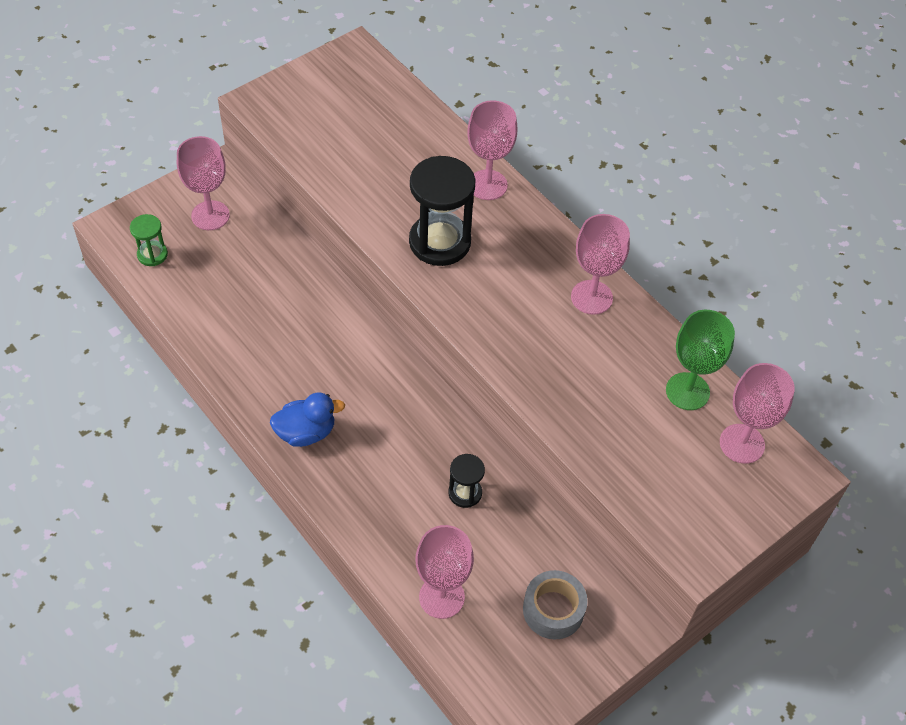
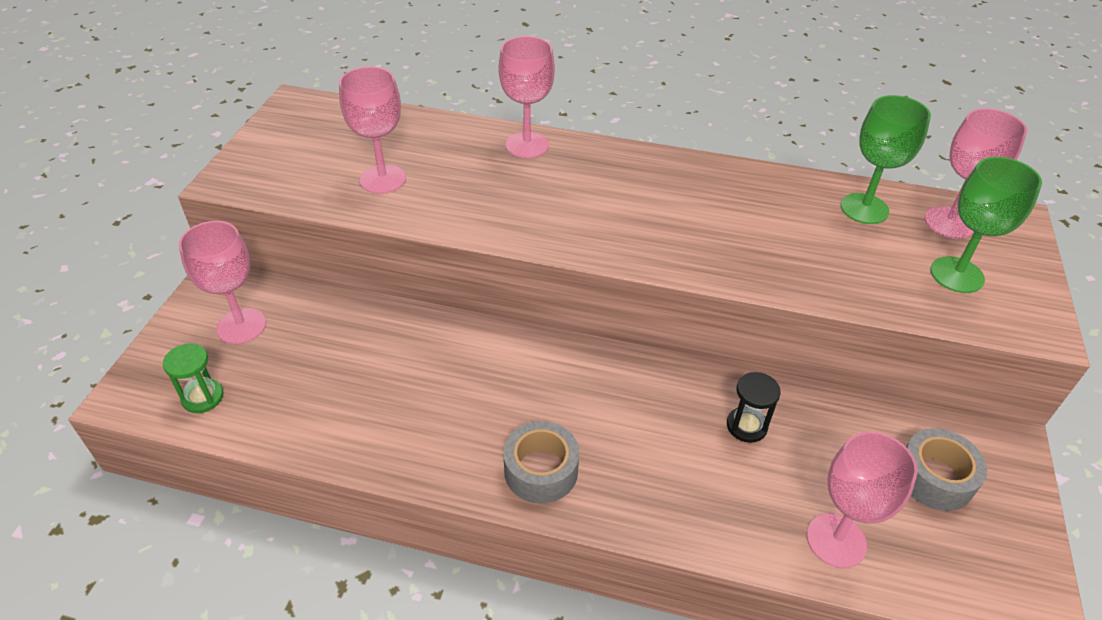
camera: 35 degrees left, 10 degrees down
(306, 432) = (541, 470): blue duck -> grey tape
(439, 242) = (533, 206): black hourglass -> none
(591, 297) = (709, 182): pink goblet -> pink goblet (383, 179)
(689, 484) = (957, 275): none -> green goblet

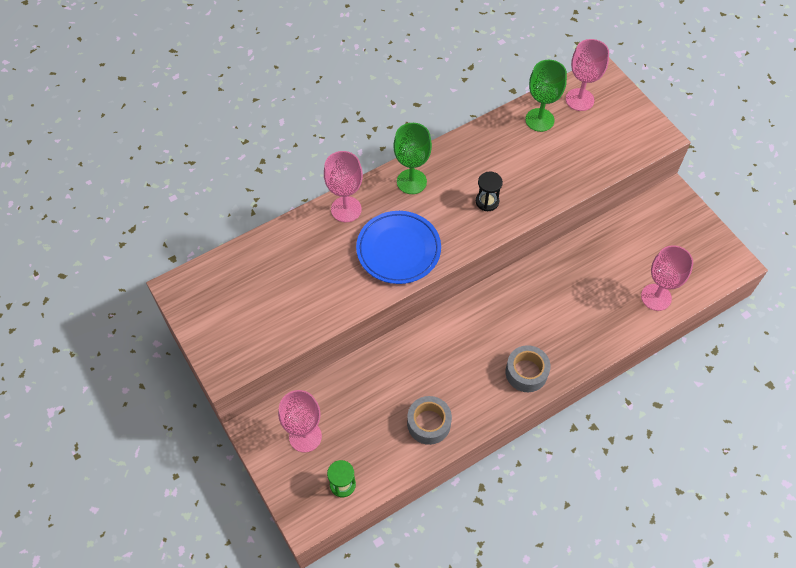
camera: 45 degrees left, 15 degrees up
(383, 179) = (304, 295): pink goblet -> none
(528, 208) = (398, 250): none -> blue plate
(746, 426) = (578, 275): black hourglass -> black hourglass (487, 201)
(934, 478) = (663, 236): grey tape -> grey tape (429, 423)
(957, 275) = (609, 131): green goblet -> green goblet (411, 181)

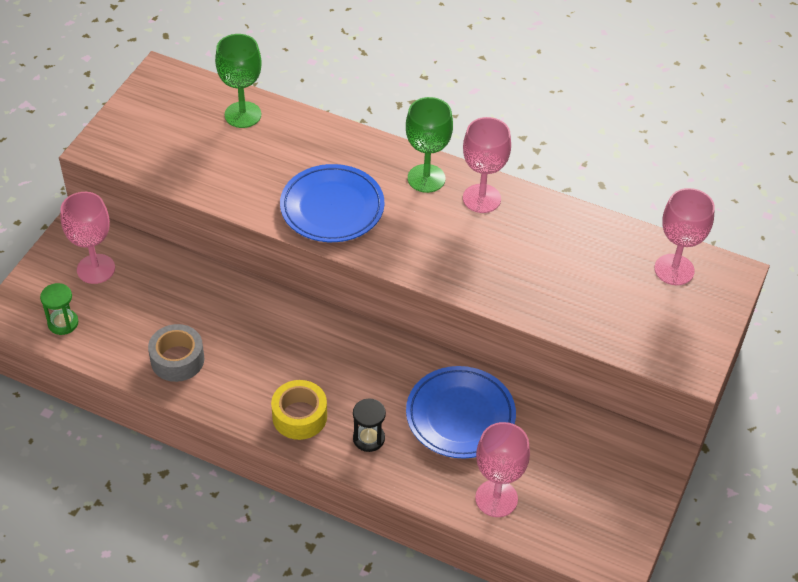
camera: 55 degrees right, 10 degrees down
(346, 209) = (347, 145): pink goblet -> pink goblet (481, 198)
(487, 201) = (455, 251): black hourglass -> black hourglass (368, 438)
(526, 372) = (299, 416): grey tape -> yellow tape
(539, 120) = (609, 246): green goblet -> green goblet (243, 115)
(582, 281) = (460, 416): none -> blue plate

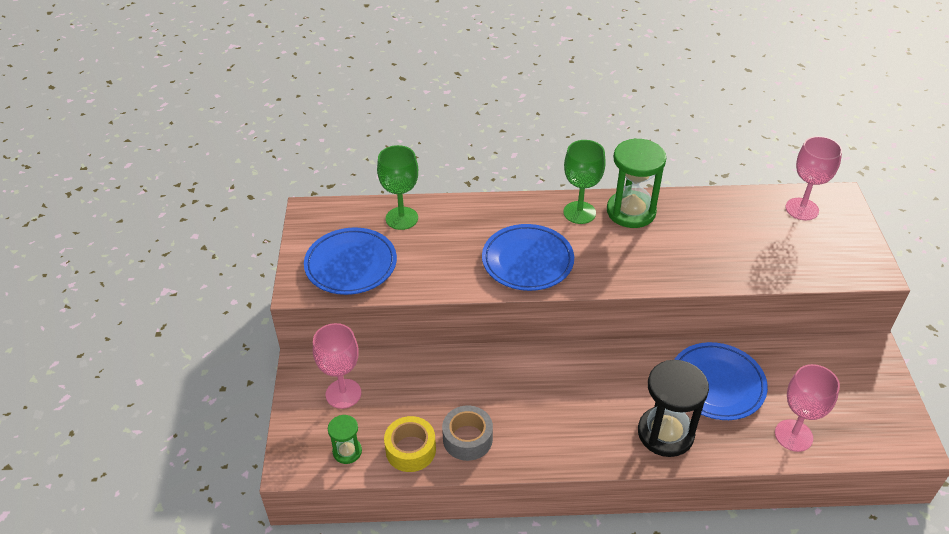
camera: 25 degrees left, 5 degrees down
(160, 143) = (351, 265): none -> blue plate
(299, 416) = (600, 440): yellow tape -> yellow tape (410, 450)
(368, 438) = (665, 433): black hourglass -> black hourglass, size x1.95
(481, 198) = (631, 211): pink goblet -> green hourglass

